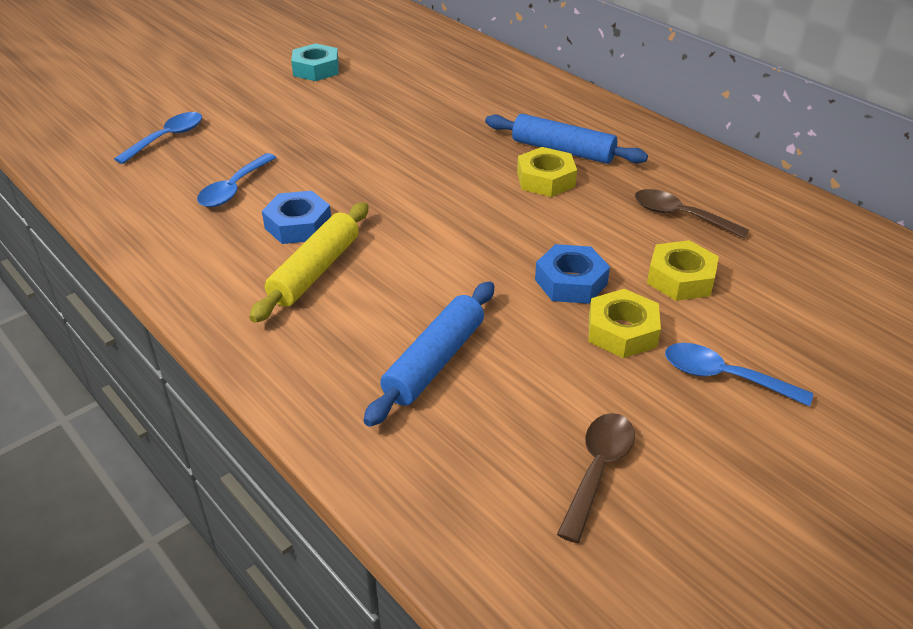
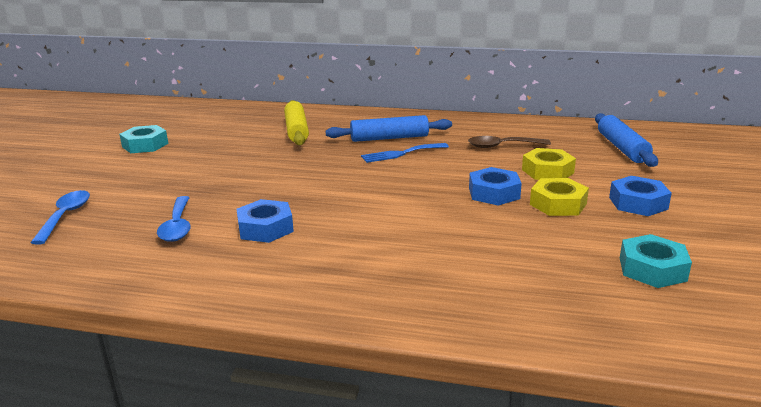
camera: 35 degrees left, 15 degrees down
(315, 271) = (319, 247): yellow rolling pin -> yellow rolling pin (296, 130)
(434, 361) = (479, 261): blue rolling pin -> blue rolling pin (622, 148)
(545, 179) = (401, 153): yellow nut -> blue fork
(598, 470) = (652, 269): brown spoon -> turquoise nut
(723, 377) = (638, 203): blue spoon -> blue nut

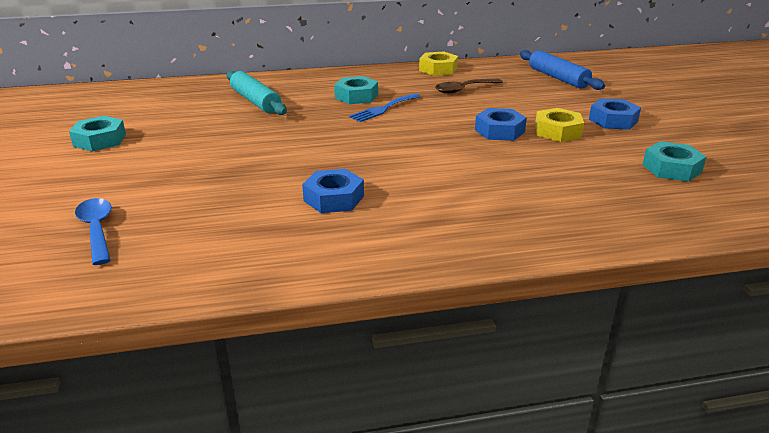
camera: 25 degrees left, 5 degrees up
(177, 226) = (241, 214): blue spoon -> none
(296, 130) = (255, 101): yellow rolling pin -> turquoise rolling pin
(389, 138) = (356, 96): blue rolling pin -> turquoise nut
(547, 171) = (522, 106): yellow nut -> yellow nut (438, 69)

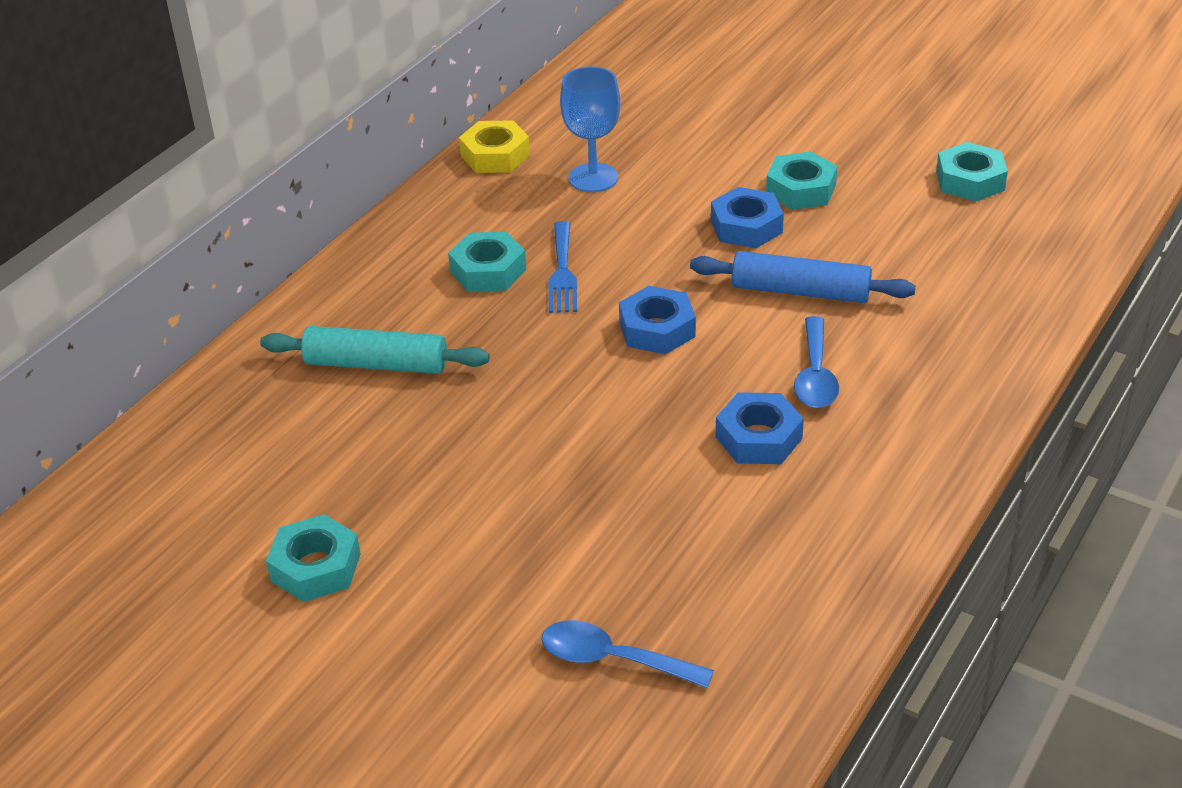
camera: 45 degrees left, 10 degrees up
(412, 193) = (815, 375): none -> blue spoon
(463, 89) = (593, 178): brown spoon -> blue goblet
(557, 131) = (801, 189): yellow nut -> turquoise nut
(558, 78) = (662, 91): blue rolling pin -> blue rolling pin (800, 291)
(613, 120) = (824, 137): blue nut -> blue nut (657, 329)

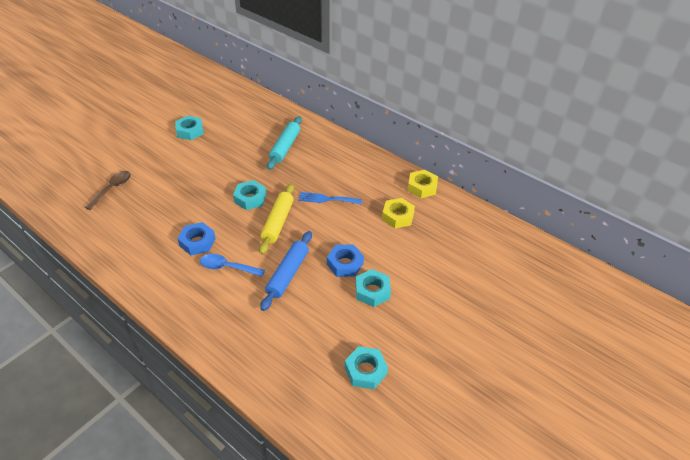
camera: 95 degrees right, 5 degrees up
(488, 271) = (334, 178): turquoise nut -> turquoise nut (250, 198)
(593, 178) = (397, 216): blue goblet -> yellow nut
(613, 659) = (112, 189): blue spoon -> brown spoon
(657, 329) = (278, 222): blue nut -> yellow rolling pin

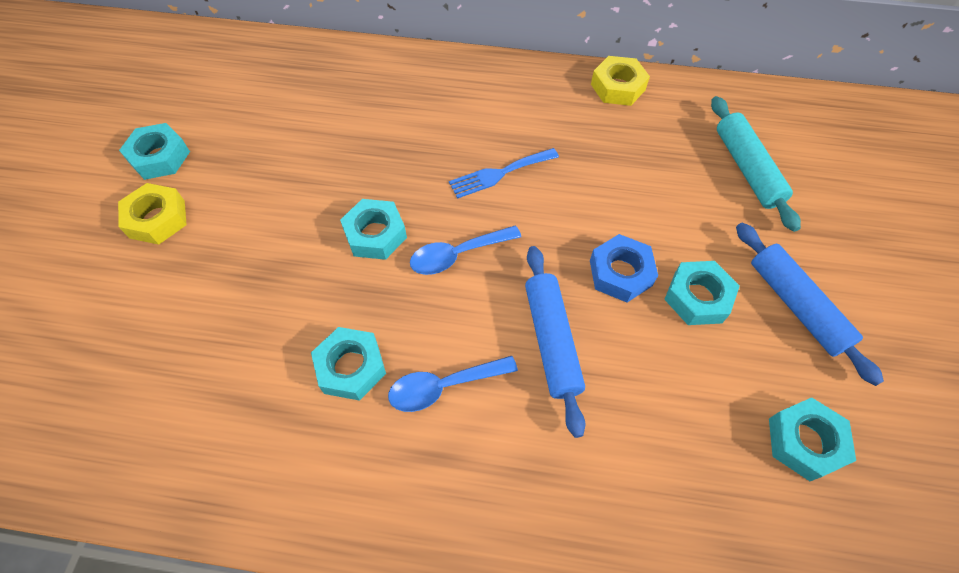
camera: 30 degrees left, 15 degrees up
(112, 189) = (93, 347): brown spoon -> none
(197, 242) = (351, 367): blue nut -> turquoise nut
(278, 222) = (457, 255): yellow rolling pin -> blue spoon
(285, 147) = (356, 113): turquoise rolling pin -> turquoise rolling pin (747, 169)
(397, 216) = (625, 151): yellow nut -> yellow nut (157, 219)
(419, 319) = (796, 306): none -> blue rolling pin

